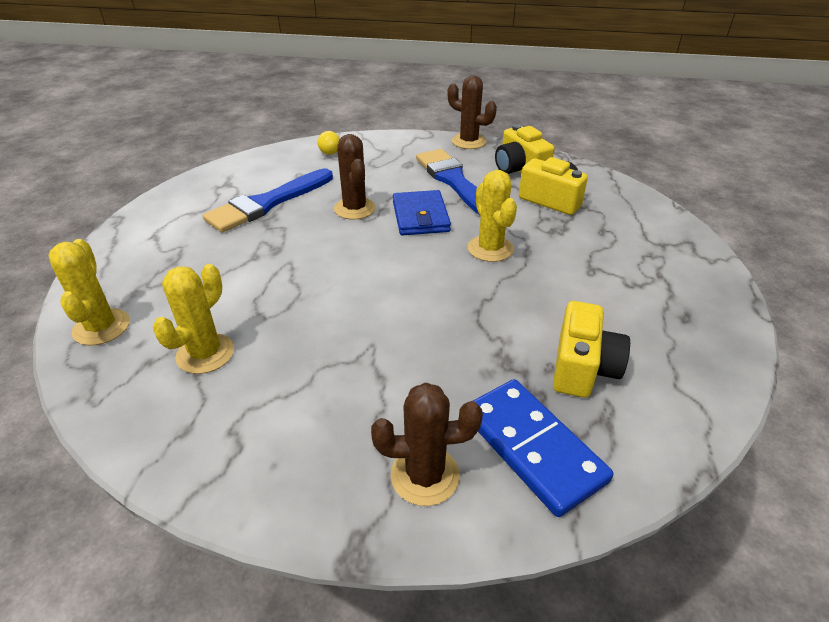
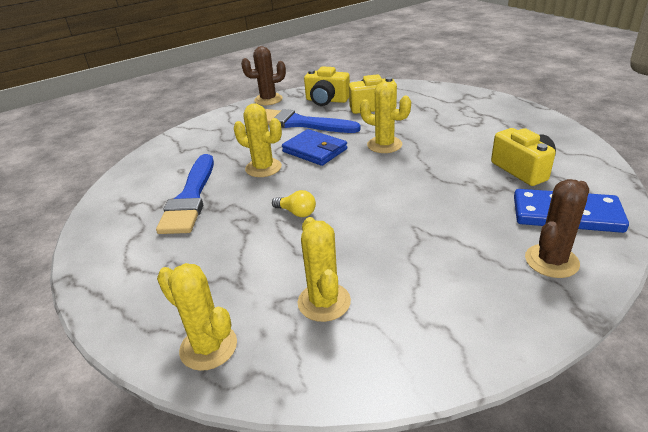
camera: 40 degrees left, 5 degrees down
(328, 150) = (176, 146): yellow light bulb -> yellow light bulb (297, 212)
(355, 209) = (263, 168): brown cactus -> yellow cactus

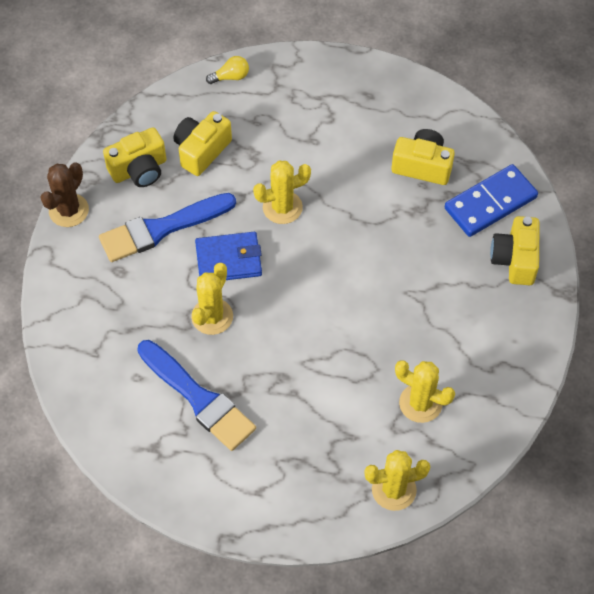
camera: 50 degrees left, 25 degrees up
(263, 168) = (212, 316): yellow cactus -> yellow cactus turned 45 degrees counterclockwise
(297, 212) = (308, 344): yellow light bulb -> yellow light bulb (231, 77)
(551, 261) = (515, 259): brown cactus -> yellow camera

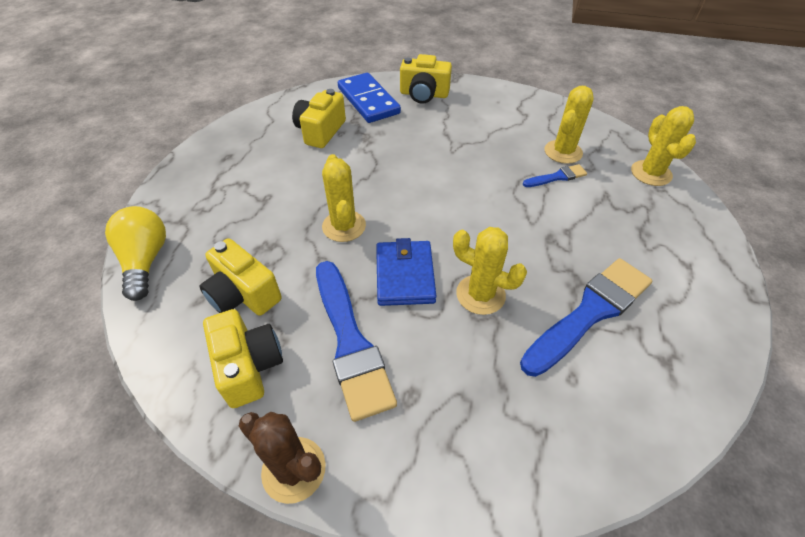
camera: 85 degrees left, 10 degrees down
(231, 77) = (146, 260): yellow light bulb -> yellow light bulb, size x1.76
(375, 392) = (557, 177): none -> blue brush

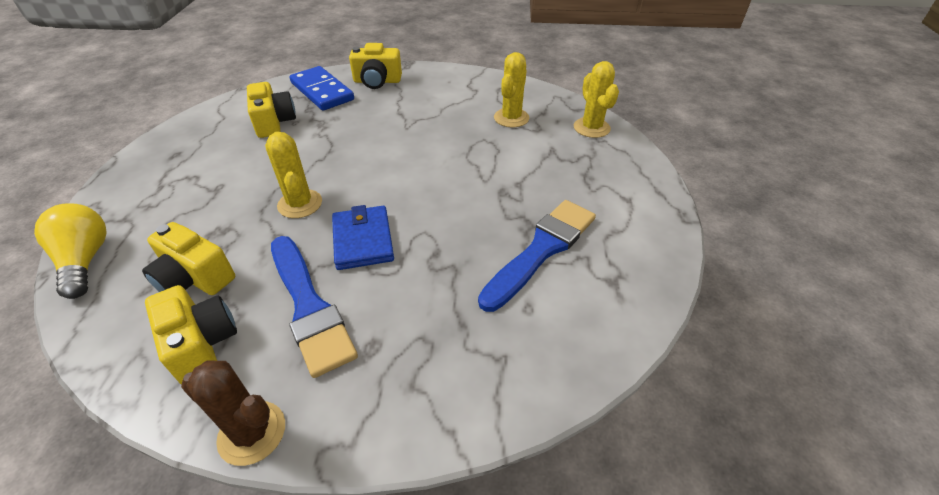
camera: 10 degrees left, 5 degrees down
(320, 131) = (274, 122): yellow camera -> yellow camera turned 150 degrees clockwise
(480, 294) = (438, 248): yellow cactus -> none
(557, 177) = (506, 139): blue brush -> none

